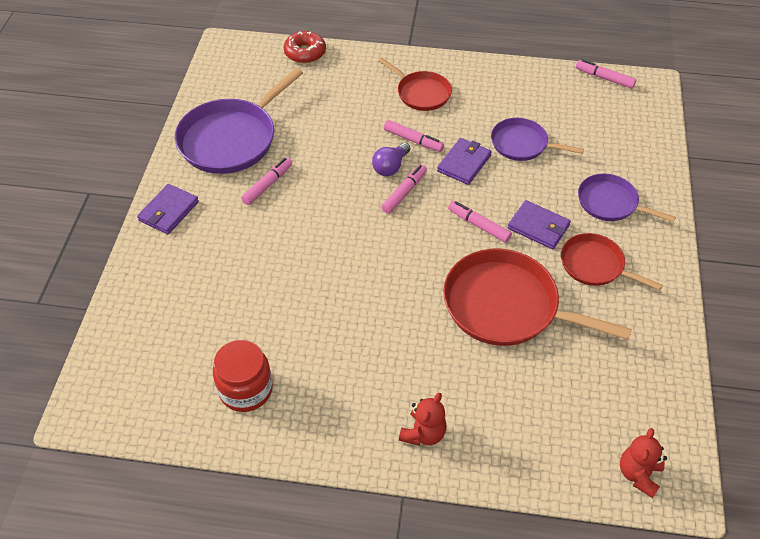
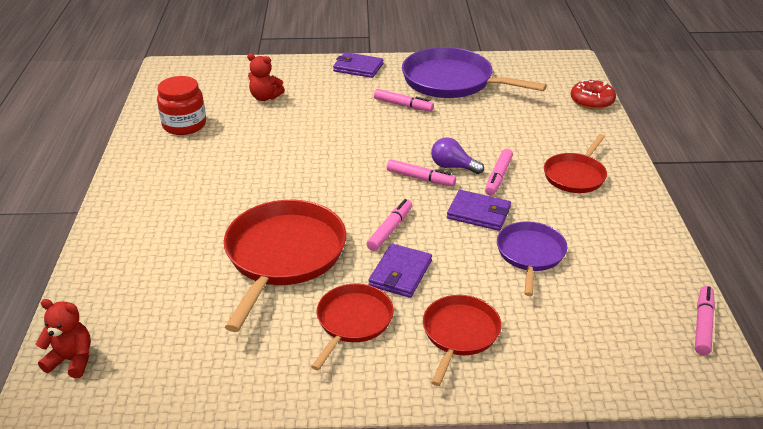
camera: 80 degrees right, 15 degrees down
(423, 433) = (136, 215): red teddy bear -> red teddy bear (265, 97)
(610, 203) = (459, 334): purple pan -> red pan

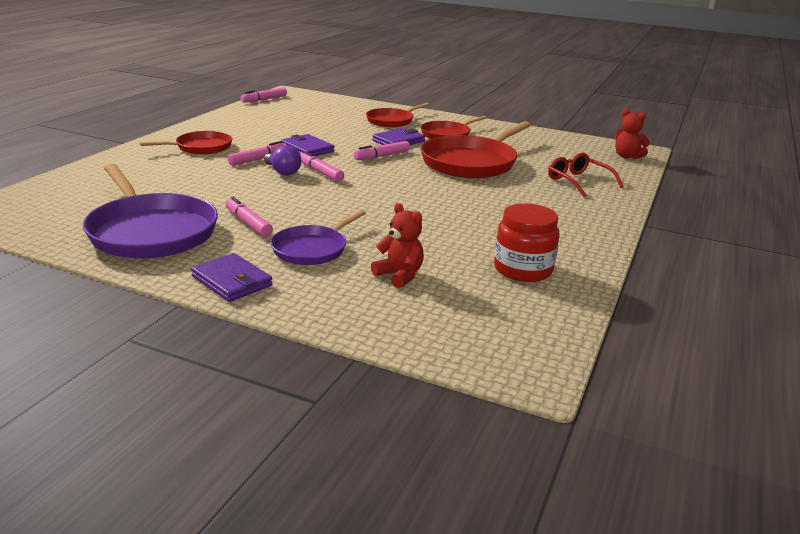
camera: 155 degrees left, 10 degrees down
(146, 260) = (578, 181): none -> red glasses
(530, 254) = (306, 130): purple pan -> purple pan (312, 249)
(592, 101) = (64, 179): red donut -> none

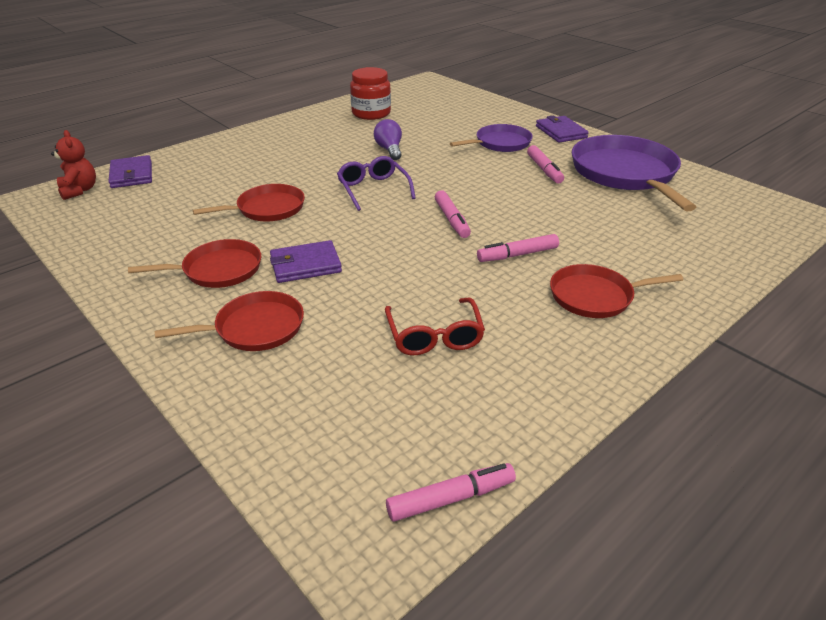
camera: 155 degrees left, 10 degrees up
(282, 172) = (494, 227): purple light bulb -> purple light bulb (389, 150)
(307, 149) = (445, 267): purple wallet -> purple wallet (132, 175)
(382, 156) = (359, 236): pink marker -> none
(399, 275) = (452, 121): red teddy bear -> none
(407, 184) = (373, 189): none -> purple glasses
(471, 162) = (267, 209): red pan -> red pan, size x0.58
(578, 181) = (204, 167): red glasses -> red glasses (434, 336)

